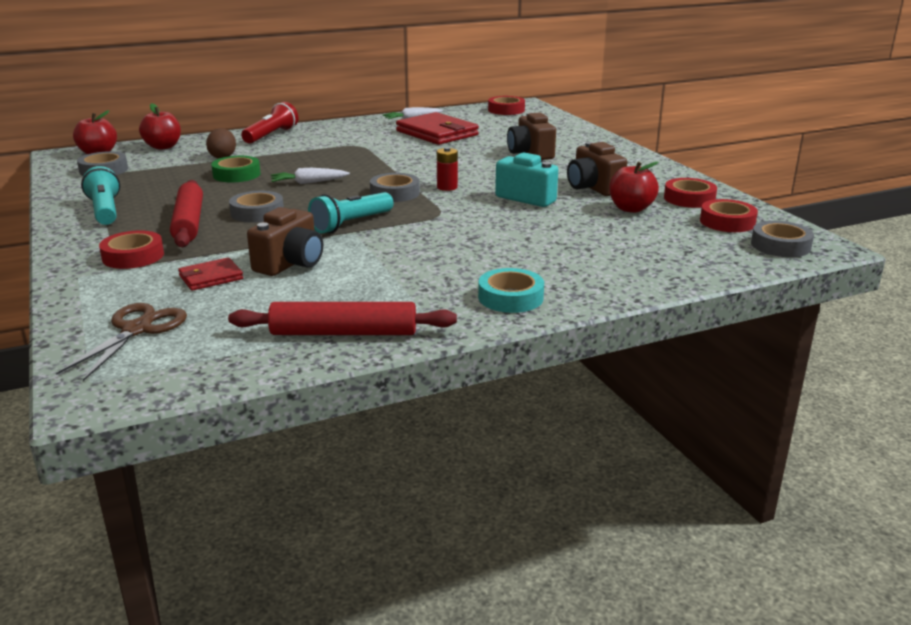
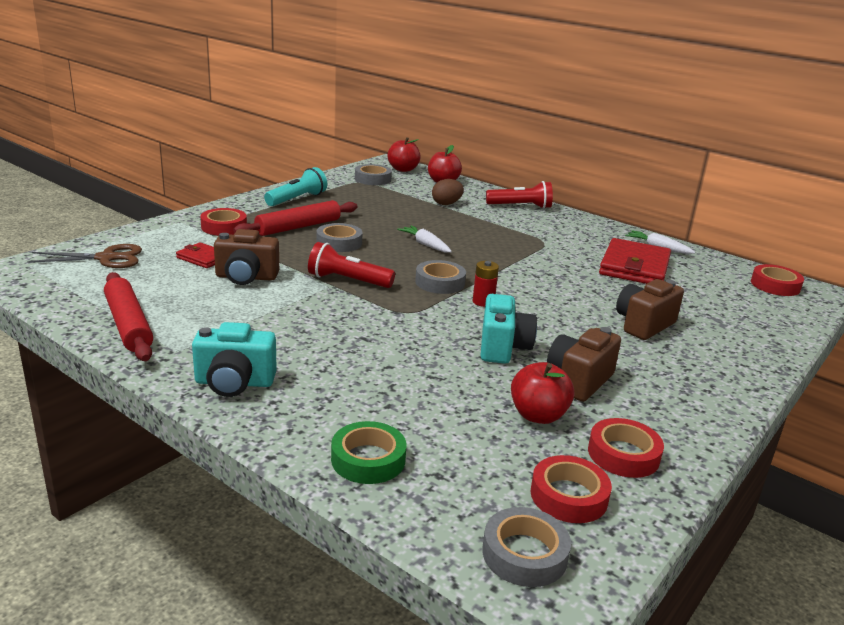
camera: 60 degrees right, 0 degrees up
(236, 174) = (413, 217): green tape -> green tape (368, 459)
(351, 224) = (347, 281): turquoise flashlight -> red flashlight
(510, 297) = (234, 383): turquoise tape -> turquoise camera

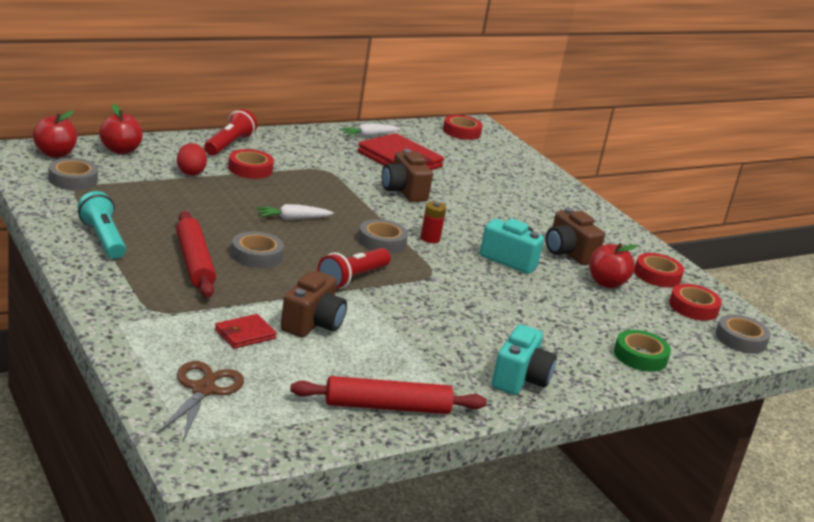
camera: 70 degrees left, 0 degrees up
(224, 227) = (159, 302): red tape -> red tape (250, 169)
(446, 204) = (190, 172): brown egg -> red egg
(643, 325) = (499, 199): brown camera -> brown camera (403, 191)

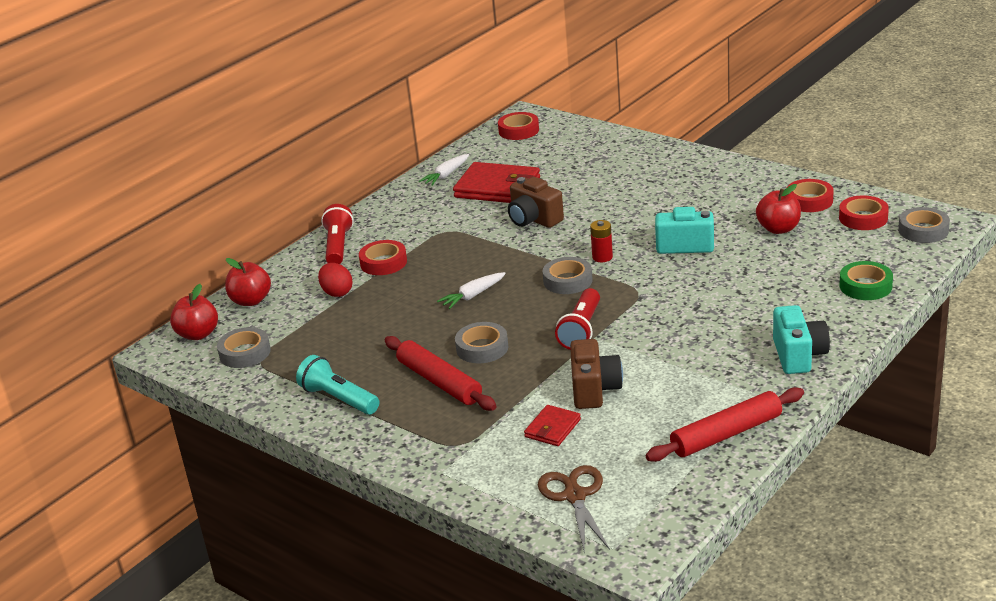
camera: 15 degrees left, 5 degrees up
(568, 253) = (722, 214): brown camera -> none

